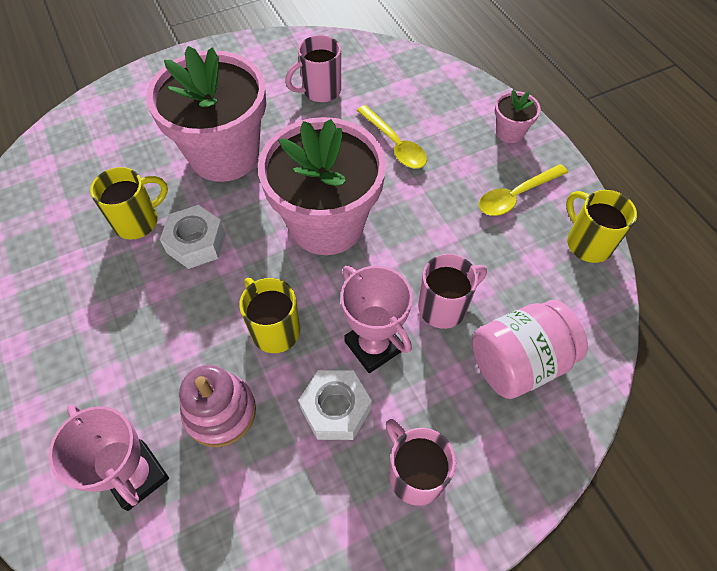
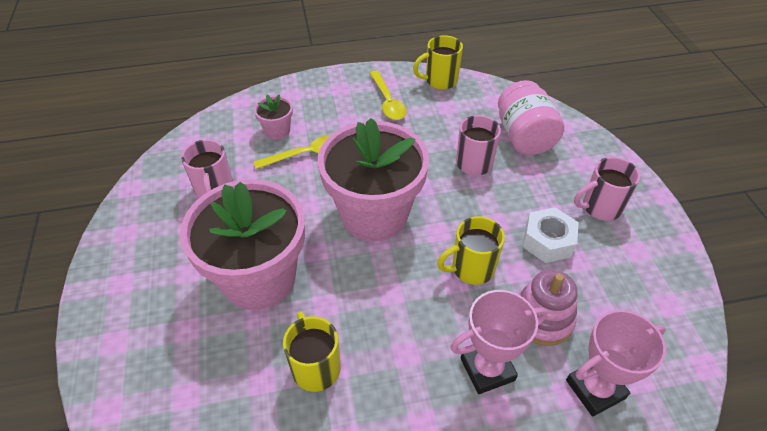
camera: 75 degrees left, 10 degrees down
(196, 243) = (362, 316): white nut -> none
(373, 346) = (498, 208): pink trophy -> pink trophy (487, 369)
(509, 132) = (326, 89): pink flower pot -> pink flower pot (277, 131)

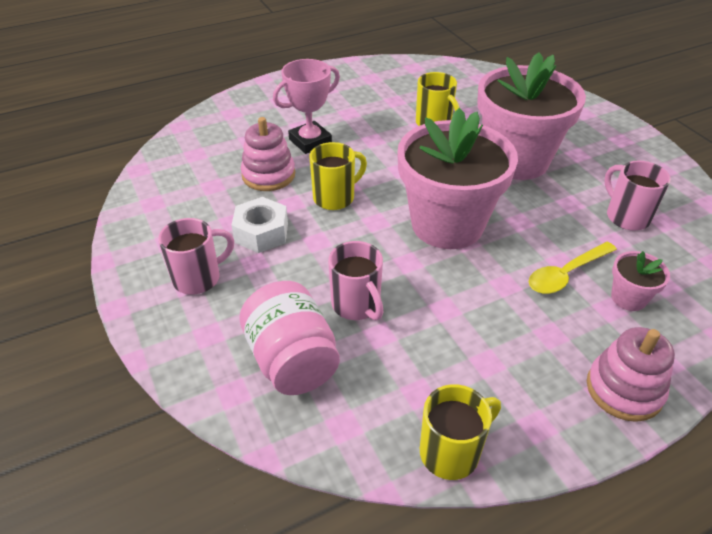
camera: 165 degrees right, 5 degrees down
(327, 88) = (624, 389): none -> pink stacking toy
(388, 102) = (514, 381): yellow spoon -> none
(595, 389) = (229, 144): pink trophy -> none

